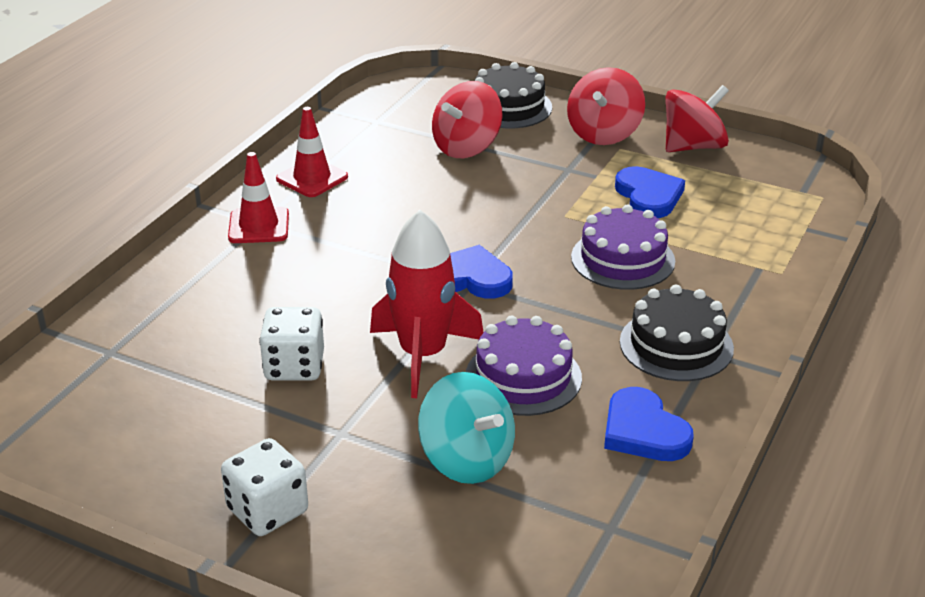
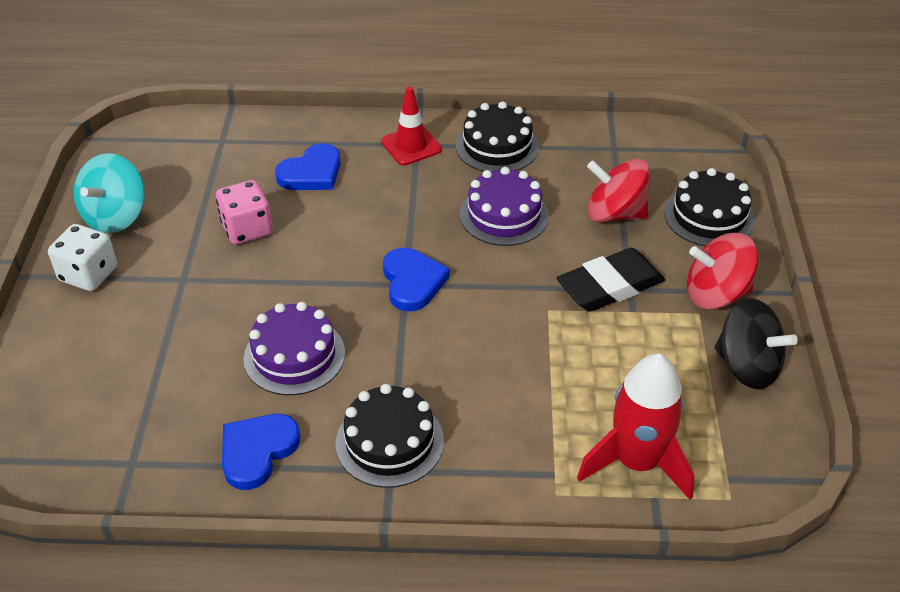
camera: 65 degrees right, 10 degrees up
(294, 366) = (247, 229): white dice -> pink dice
(312, 178) = (497, 146): red traffic cone -> black cake
(423, 355) = (294, 289): red rocket -> red rocket (636, 462)
(467, 460) = (179, 355): turquoise spinning top -> turquoise spinning top (115, 216)
(557, 177) = (610, 286): none -> black eraser
(623, 259) = (502, 369): purple cake -> purple cake (504, 215)
(648, 196) = (624, 358): blue heart -> blue heart (311, 173)
(693, 146) = (747, 366): red spinning top -> black spinning top

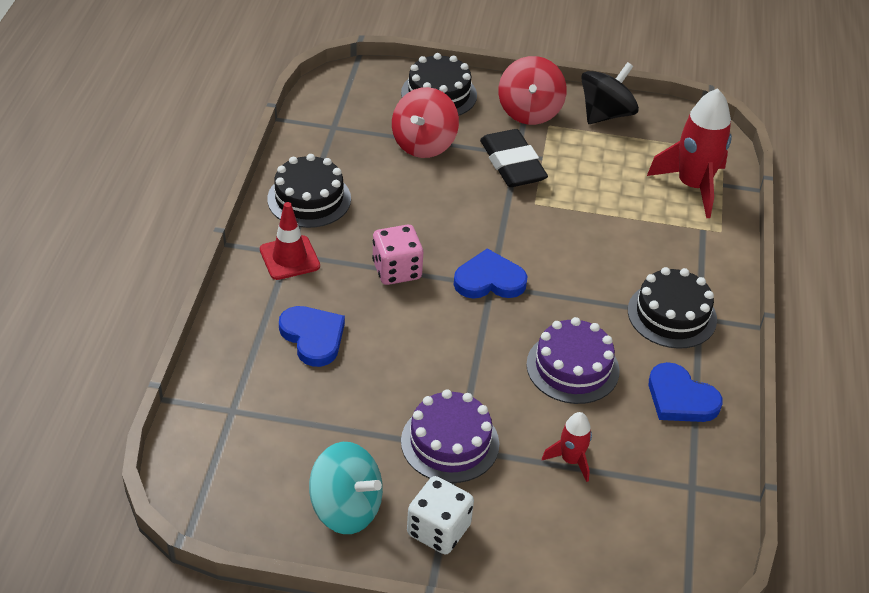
camera: 85 degrees left, 0 degrees up
(168, 360) = (571, 460): none -> red rocket
(247, 229) = (392, 394): pink dice -> pink dice (396, 270)
(504, 215) = (411, 210): purple cake -> purple cake (450, 442)

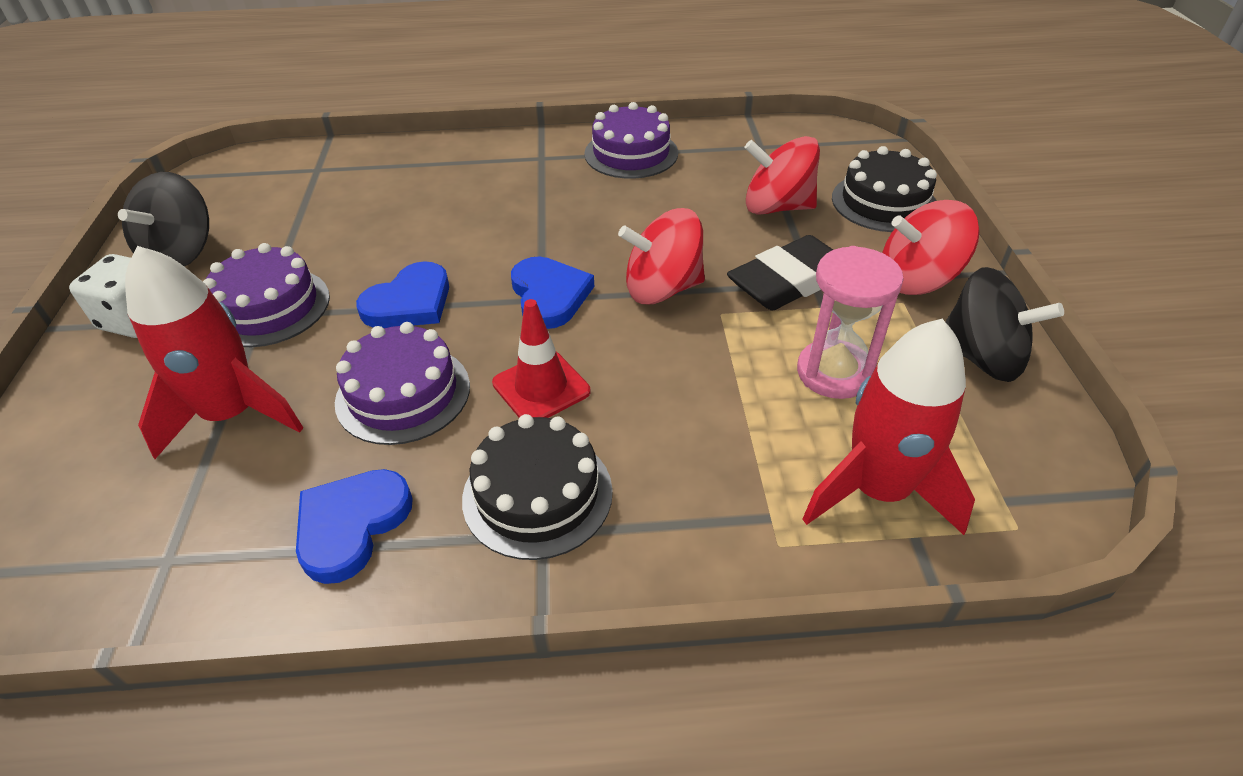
camera: 80 degrees right, 0 degrees up
(289, 258) = (534, 159): red traffic cone -> red traffic cone (541, 387)
(309, 199) = (631, 153): black cake -> purple cake
(313, 337) = (421, 193): blue heart -> blue heart (409, 302)
(346, 508) = (182, 253): turquoise spinning top -> black spinning top
(396, 270) = (541, 225): pink dice -> none
(500, 223) = (662, 289): none -> red spinning top
(571, 460) = (232, 414): red rocket -> red rocket, size x1.96
(603, 173) = (834, 372): none -> pink hourglass

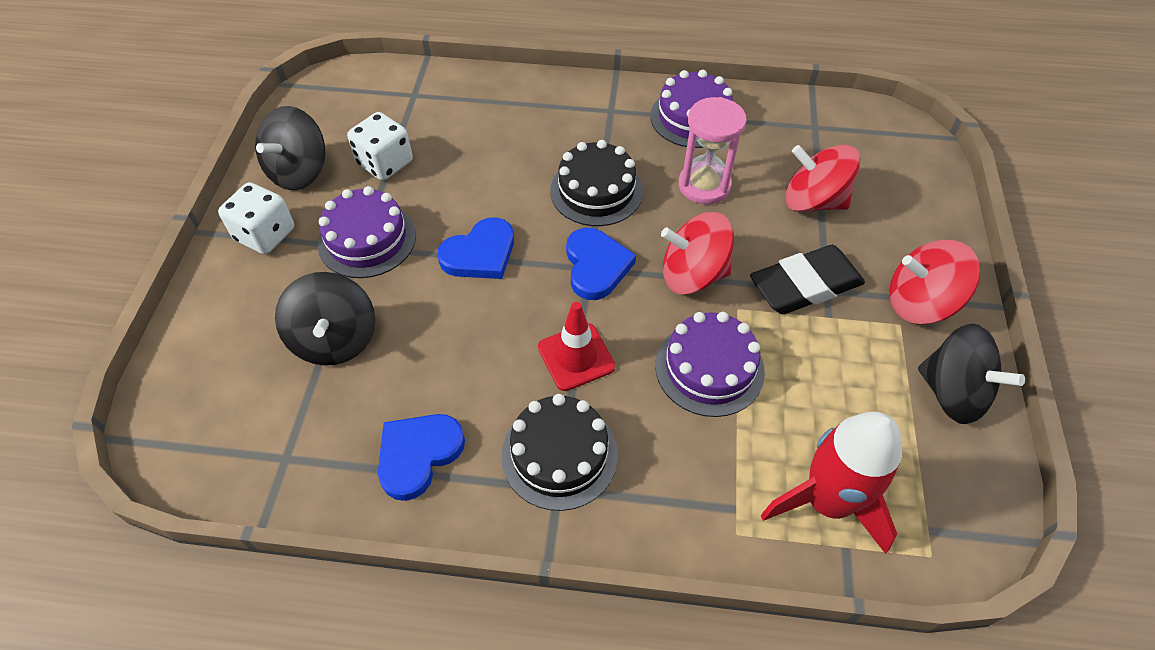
camera: 10 degrees right, 10 degrees up
(232, 414) = (335, 339): red rocket -> black spinning top
(287, 233) = (385, 163): none -> white dice
(403, 393) = (466, 343): purple cake -> purple cake (709, 368)
(834, 372) = (820, 385): pink hourglass -> pink hourglass (704, 185)
(884, 202) = (914, 211): black cake -> black cake (596, 191)

